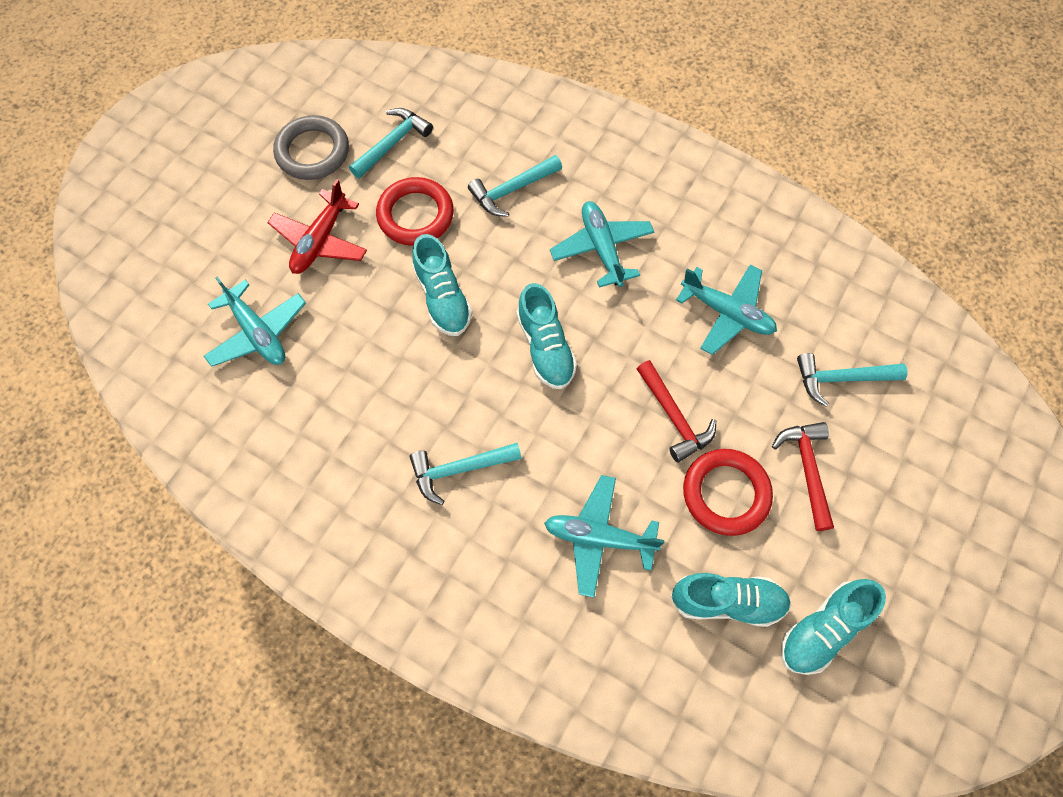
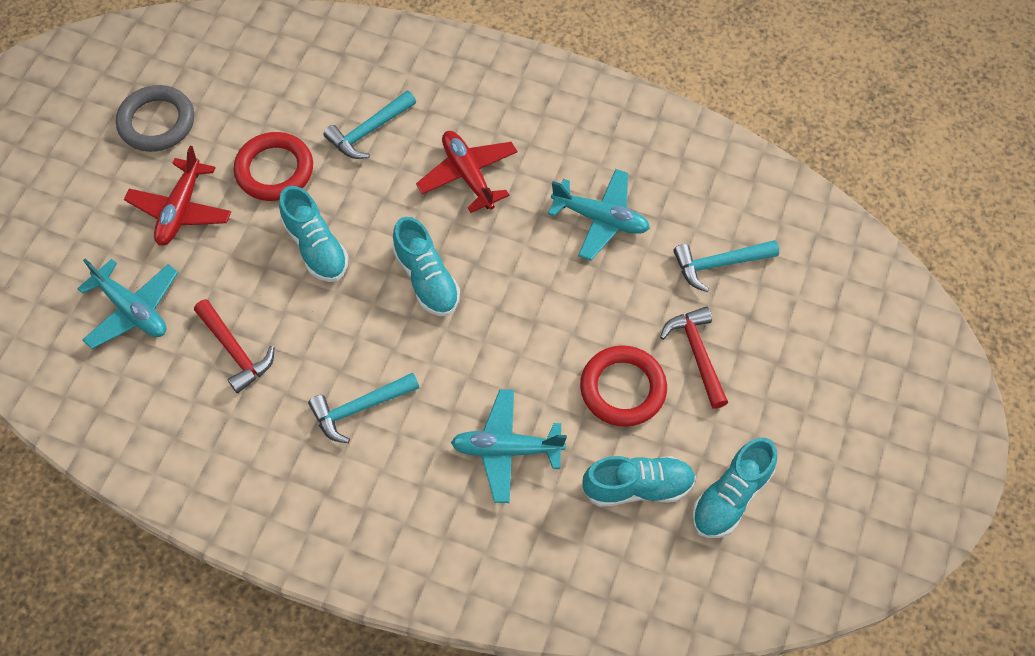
camera: 10 degrees left, 5 degrees down
(392, 143) = (238, 102): turquoise hammer -> none
(602, 248) = (468, 175): turquoise plane -> red plane
(673, 417) = (562, 325): red hammer -> red hammer (235, 351)

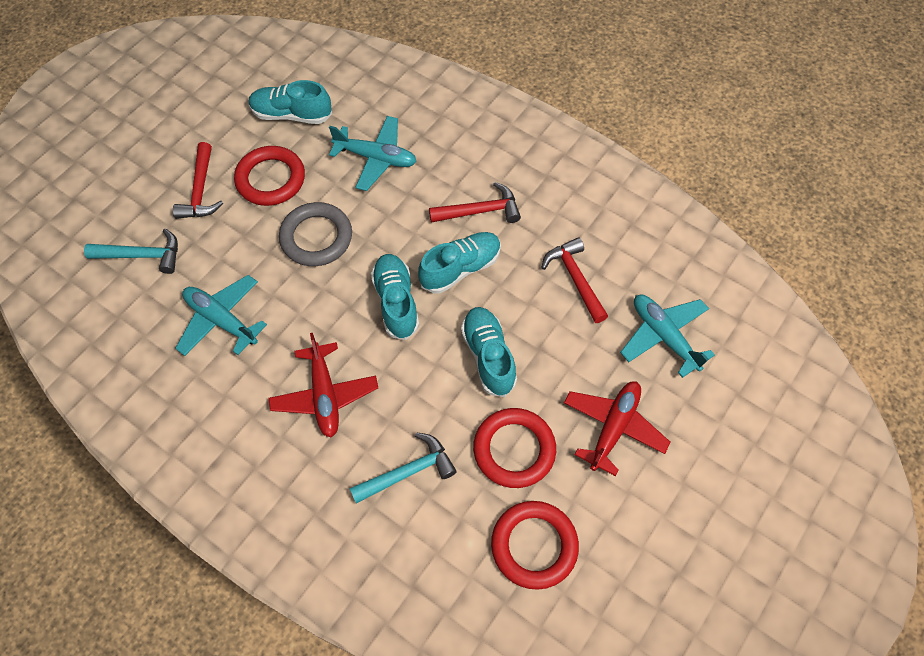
camera: 165 degrees left, 0 degrees up
(157, 122) = (633, 543): grey ring -> grey ring (316, 237)
(244, 102) = (534, 545): none -> red ring
(360, 408) = (480, 211): turquoise hammer -> red hammer
(730, 497) = (230, 95): turquoise shoe -> turquoise shoe (460, 268)

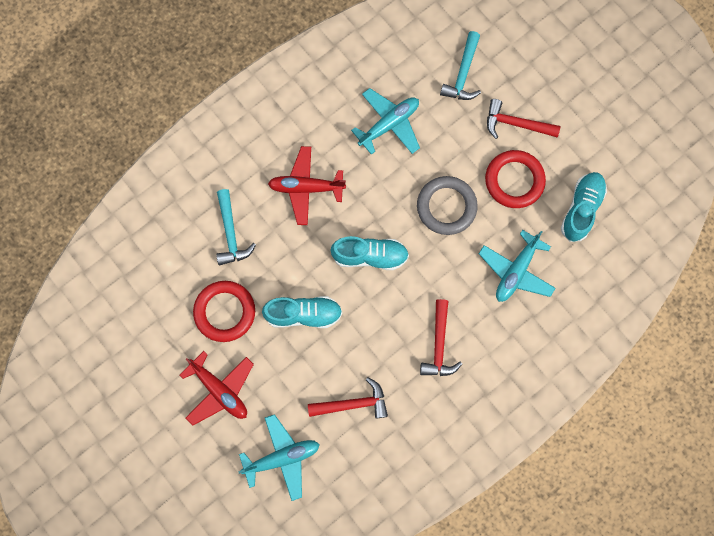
camera: 105 degrees right, 15 degrees up
(460, 268) = (387, 313): turquoise shoe -> none
(534, 545) = (153, 305): red ring -> none

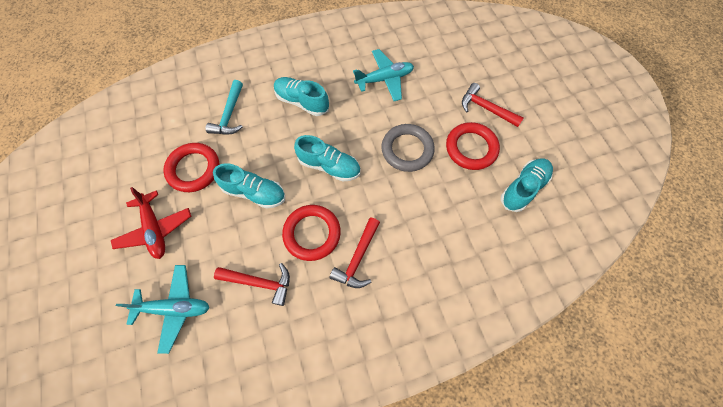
camera: 20 degrees right, 10 degrees down
(306, 188) = (302, 102): red plane -> turquoise shoe
(383, 336) = (312, 233): none -> red ring
(463, 73) = (455, 63): turquoise hammer -> none
(516, 271) = (449, 219): turquoise plane -> none

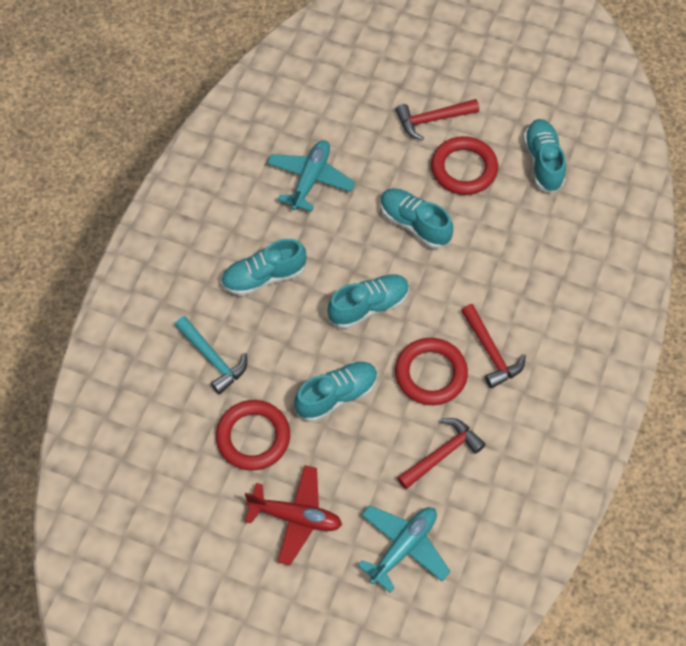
camera: 50 degrees left, 5 degrees down
(407, 150) = (414, 224): grey ring -> turquoise shoe

